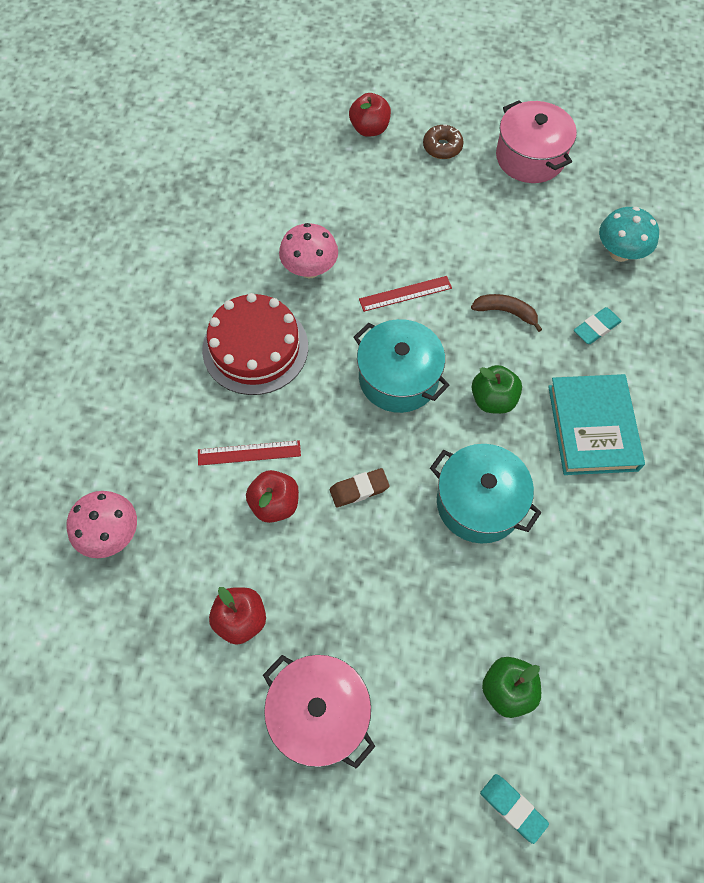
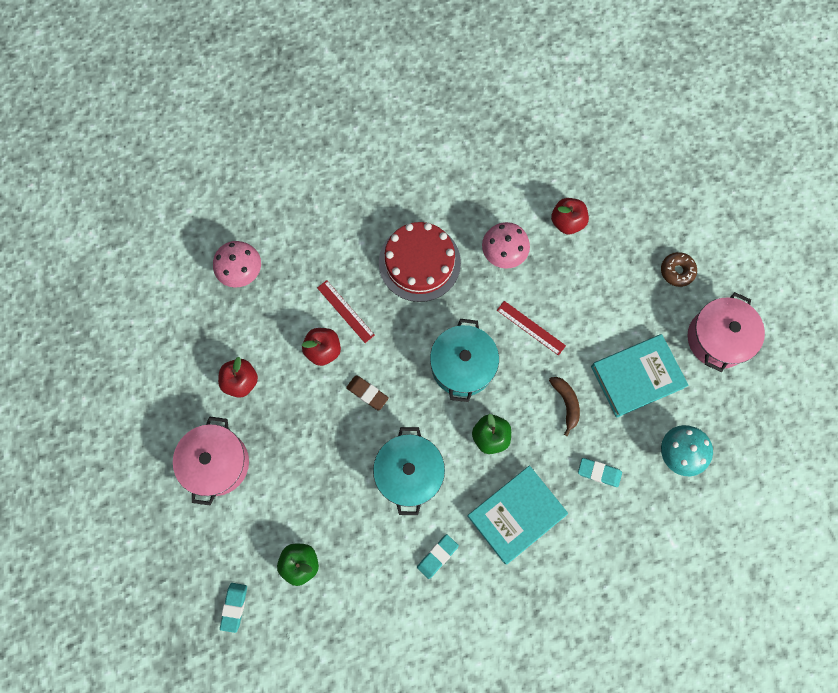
camera: 55 degrees right, 10 degrees up
(369, 129) = (653, 211): red apple -> red apple (567, 222)
(521, 239) = (637, 377): none -> turquoise book
(590, 532) = (437, 556): none -> turquoise eraser

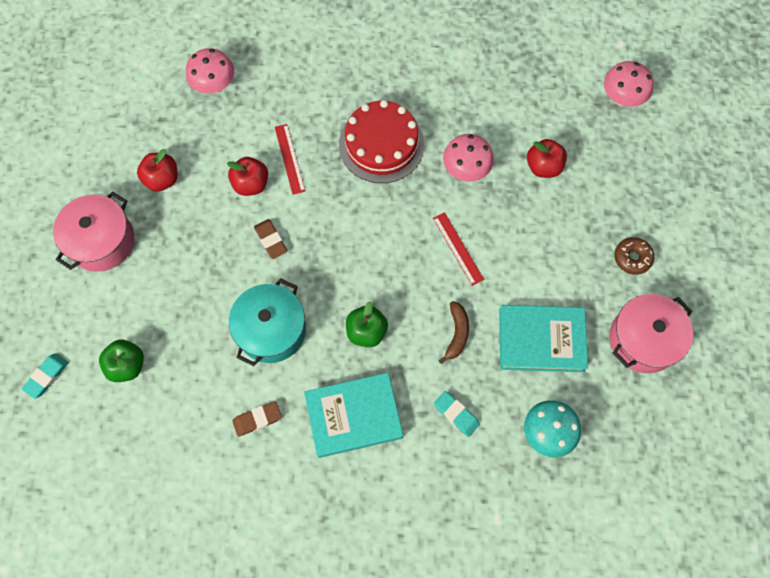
camera: 25 degrees right, 5 degrees down
(437, 556) = (257, 419): turquoise eraser -> brown eraser
(462, 366) = (373, 254): turquoise pot -> none
(603, 130) = (621, 98): none -> pink mushroom

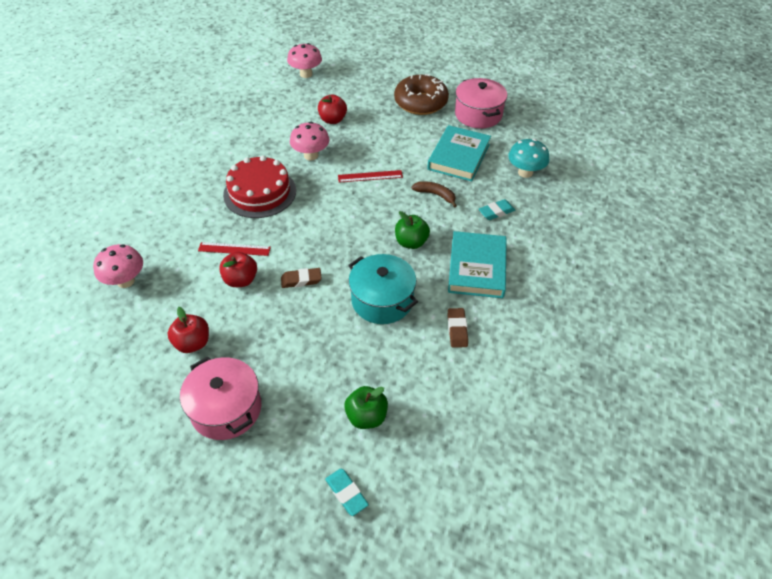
camera: 70 degrees left, 20 degrees down
(632, 258) = (420, 102): brown donut -> brown donut, size x1.99

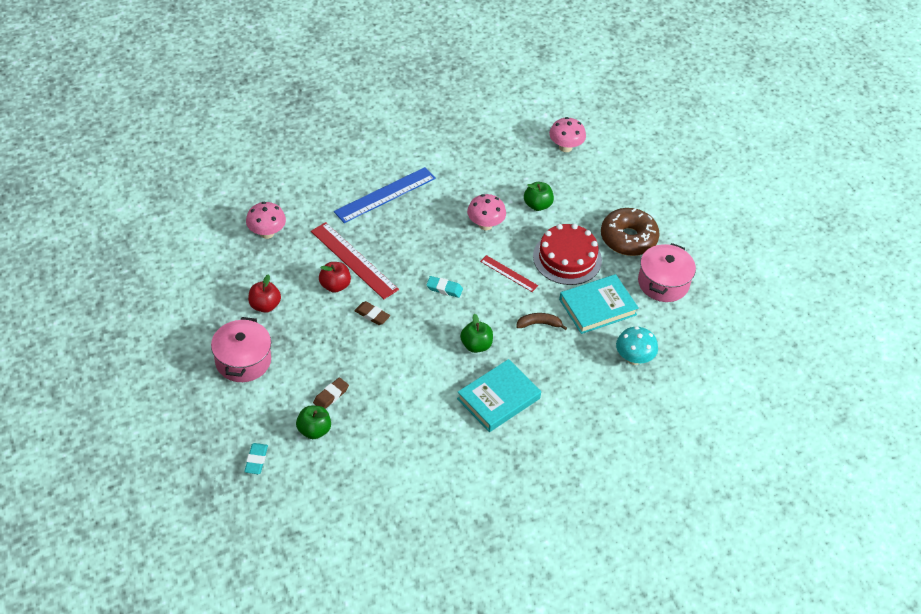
camera: 40 degrees right, 0 degrees up
(204, 184) = (385, 195): none -> blue ruler
(234, 249) = (354, 260): red ruler -> red ruler, size x1.82
(260, 192) = (416, 229): red cake -> red cake (567, 258)
(332, 120) = (537, 205): red apple -> green apple
(382, 300) = (407, 369): turquoise pot -> none
(435, 195) = (539, 324): brown banana -> brown banana turned 75 degrees counterclockwise
(457, 329) = (432, 426): brown eraser -> brown eraser (331, 396)
(496, 212) = (567, 371): turquoise eraser -> turquoise eraser (444, 289)

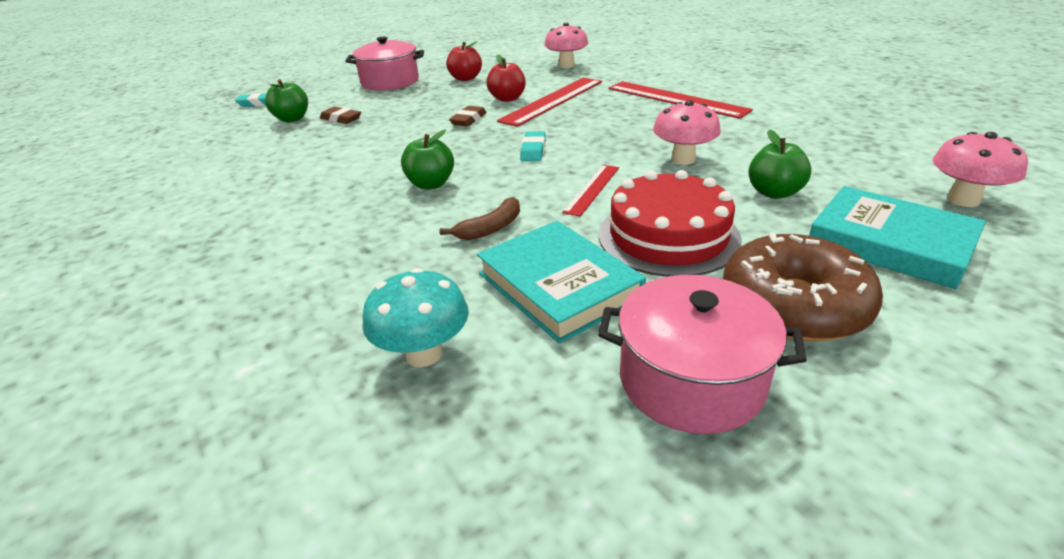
camera: 85 degrees right, 15 degrees down
(385, 195) = (676, 99): blue ruler -> red ruler
(498, 398) = (324, 214): turquoise book -> turquoise book (890, 243)
(539, 324) = (490, 228): brown banana -> brown banana turned 60 degrees clockwise

